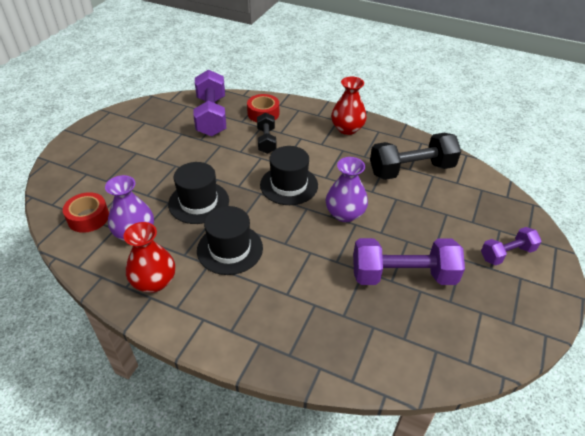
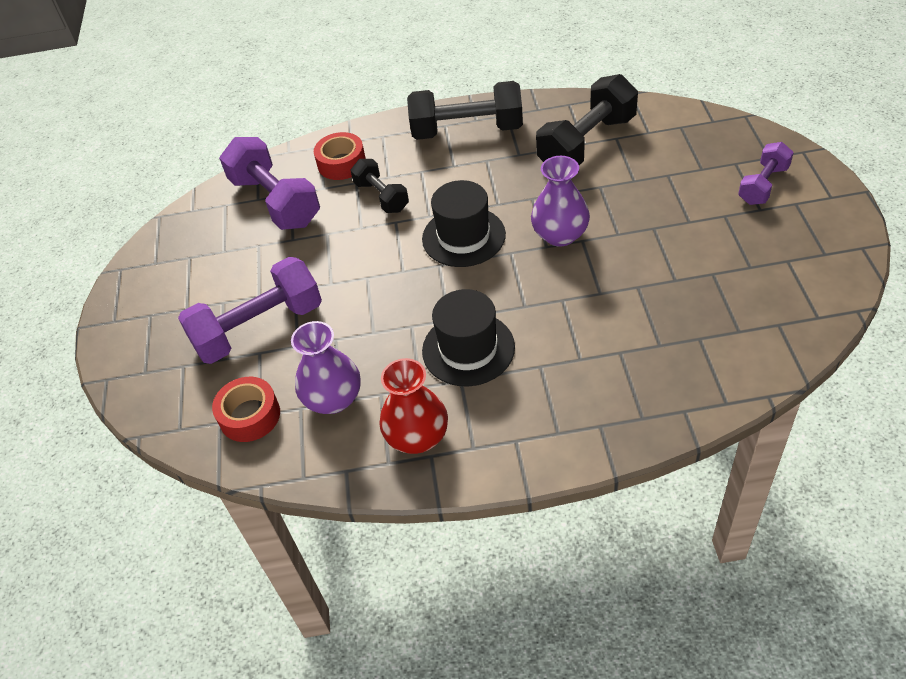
camera: 25 degrees left, 5 degrees up
(199, 202) = (374, 317): black hat -> none
(347, 129) = (467, 130): red vase -> black dumbbell
(403, 275) = (682, 268): purple dumbbell -> purple dumbbell (259, 328)

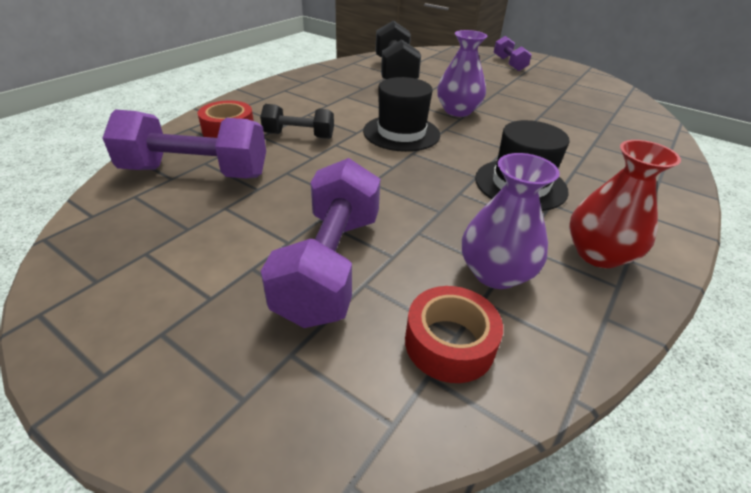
camera: 55 degrees left, 10 degrees down
(467, 130) = (306, 87): black dumbbell -> none

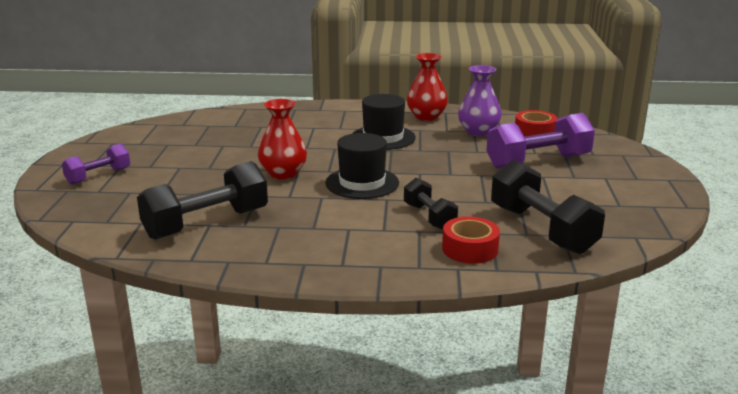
camera: 120 degrees left, 15 degrees down
(196, 173) = (542, 229): purple dumbbell -> black dumbbell
(457, 111) = (283, 173): purple vase -> red vase

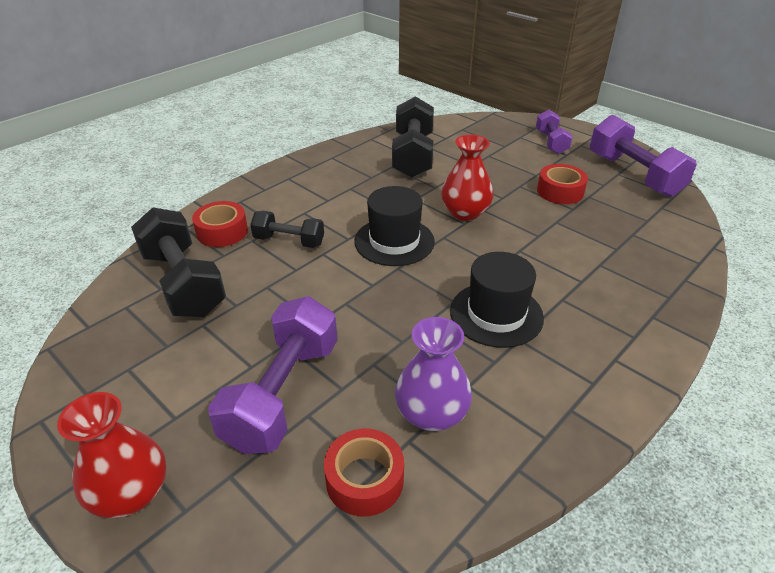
camera: 130 degrees right, 15 degrees up
(136, 139) = (633, 175): none -> purple dumbbell
(200, 154) = (560, 191): none -> red tape
(426, 116) = (541, 401): red vase -> red vase (131, 493)
(542, 229) = (183, 283): black dumbbell -> black dumbbell turned 45 degrees clockwise

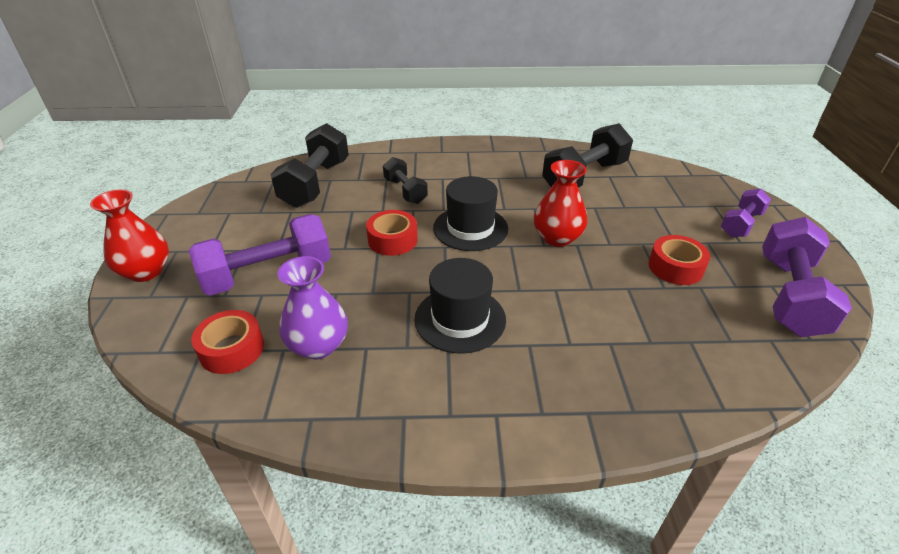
camera: 45 degrees right, 0 degrees up
(222, 232) = (378, 165): red tape -> red tape (392, 240)

